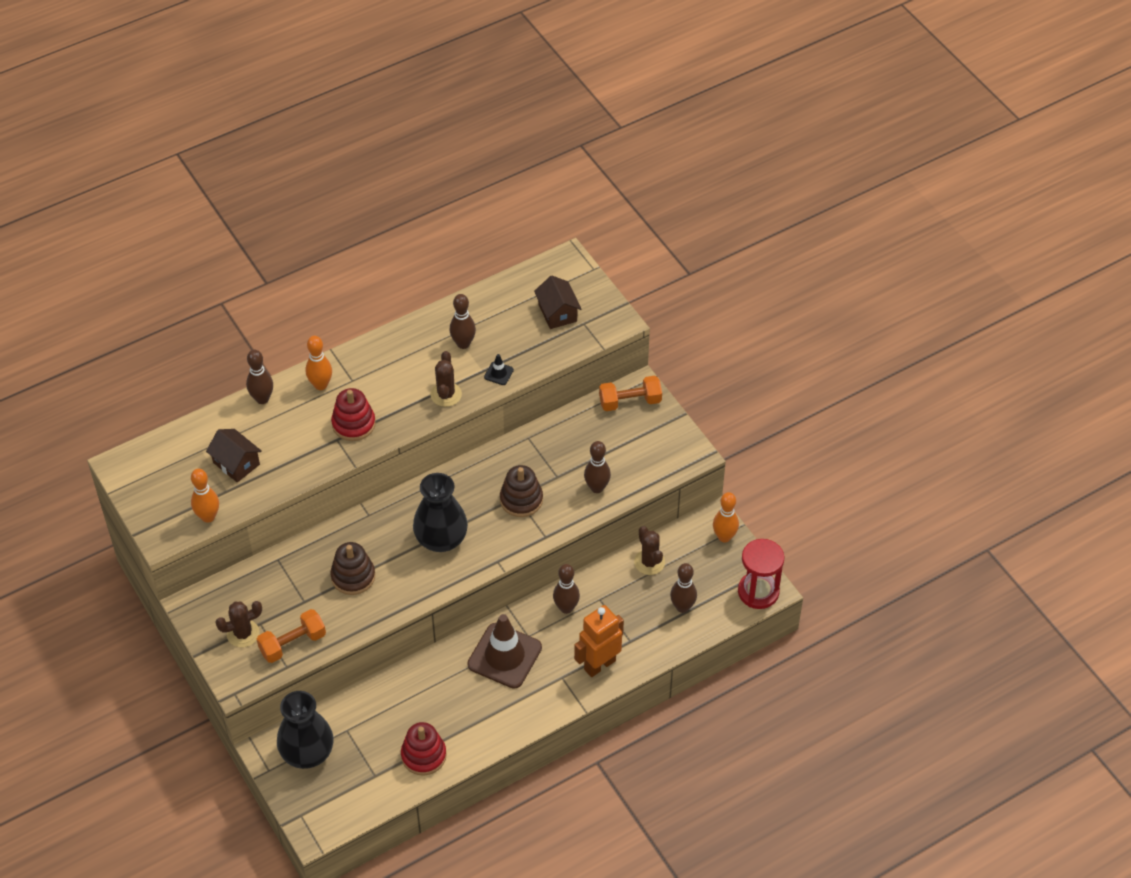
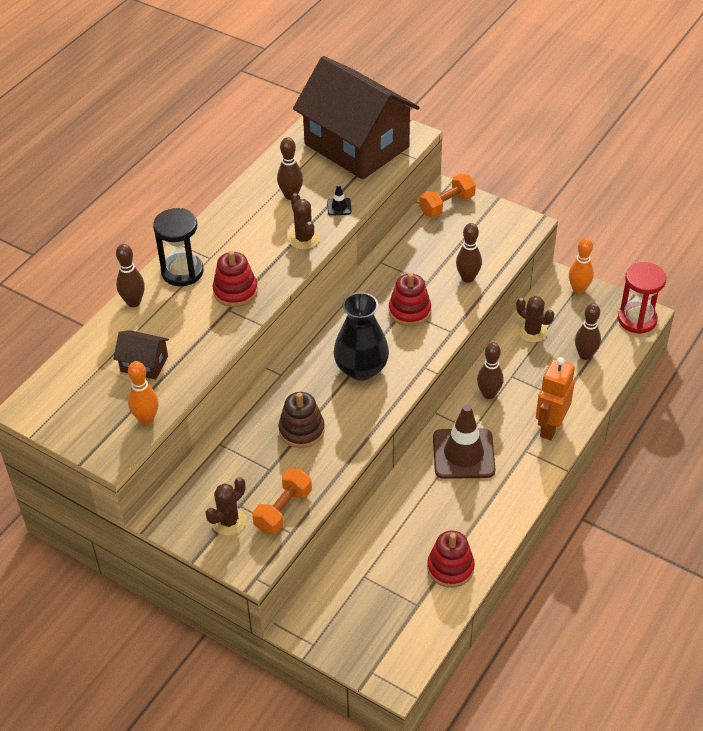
camera: 25 degrees left, 5 degrees down
(307, 753) = (340, 613): black vase -> none
(320, 385) = (182, 272): orange bowling pin -> black hourglass
(521, 500) = (409, 311): brown stacking toy -> red stacking toy
(557, 313) = (356, 146): brown house -> brown house, size x2.44

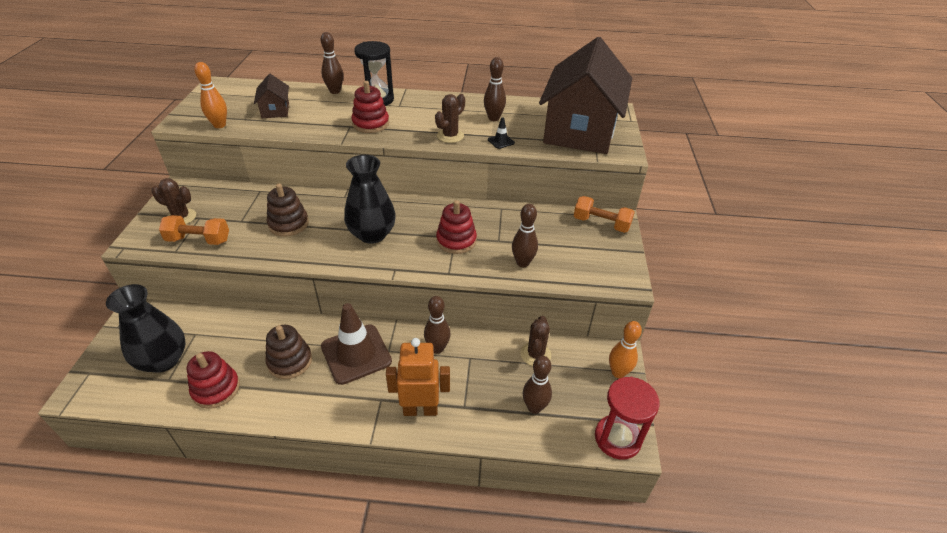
camera: 60 degrees right, 5 degrees down
(388, 607) = (163, 360): none -> black vase
(445, 505) = (290, 361): none -> brown stacking toy

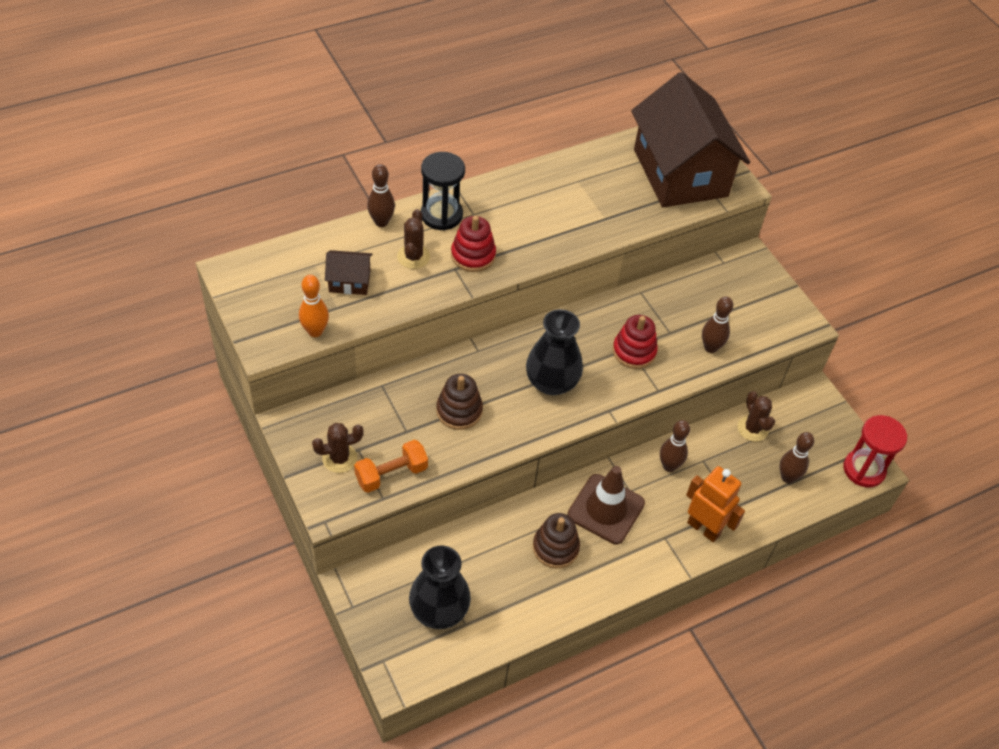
camera: 35 degrees left, 10 degrees up
(216, 389) = (518, 607): red stacking toy -> none
(275, 110) = (349, 281): brown house -> brown house turned 45 degrees counterclockwise
(420, 409) = (704, 528): orange robot -> orange robot turned 75 degrees clockwise
(450, 136) = (568, 237): brown cactus -> brown cactus (413, 257)
(493, 118) = (586, 191): brown bowling pin -> none
(501, 141) = (621, 222): black traffic cone -> none
(601, 224) = (741, 268): orange dumbbell -> none
(618, 372) = (826, 411): orange bowling pin -> none

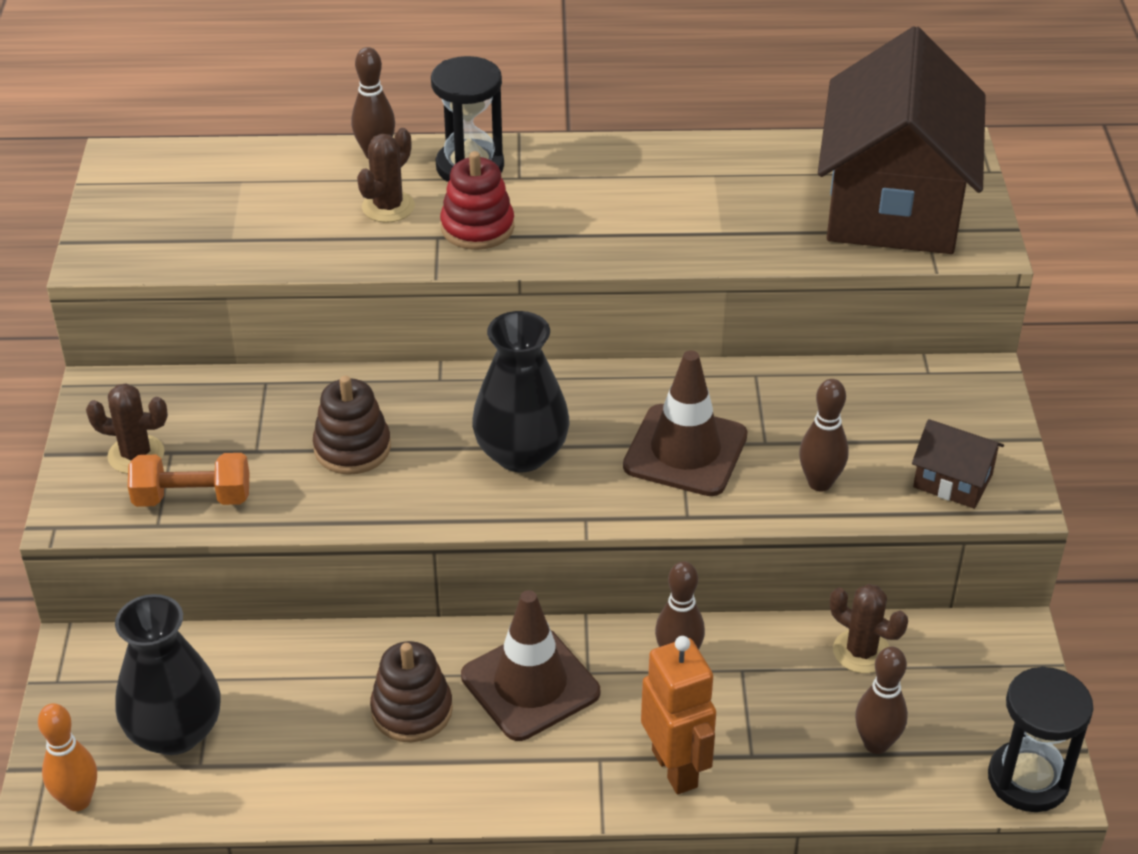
camera: 30 degrees right, 10 degrees down
(315, 331) = (177, 259): orange bowling pin -> orange bowling pin (78, 800)
(349, 281) = (273, 213): brown house -> brown house (952, 481)
(634, 351) = (685, 451): red stacking toy -> brown traffic cone
(752, 429) = (861, 651): brown cactus -> brown cactus turned 60 degrees counterclockwise
(864, 469) = (1028, 779): red hourglass -> black hourglass

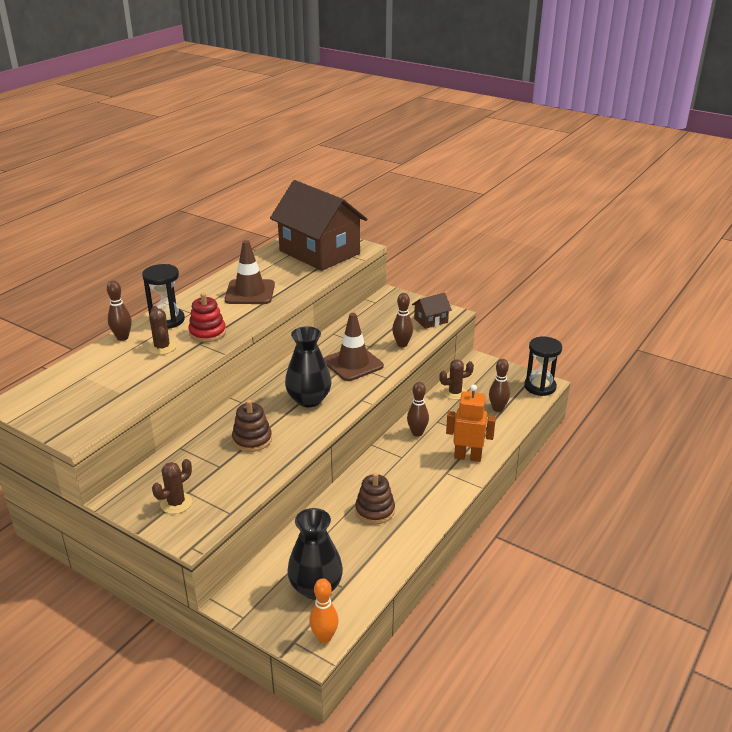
camera: 55 degrees left, 10 degrees down
(192, 498) = (226, 496): orange dumbbell -> none
(530, 684) = (393, 474): brown traffic cone -> brown traffic cone (250, 292)

